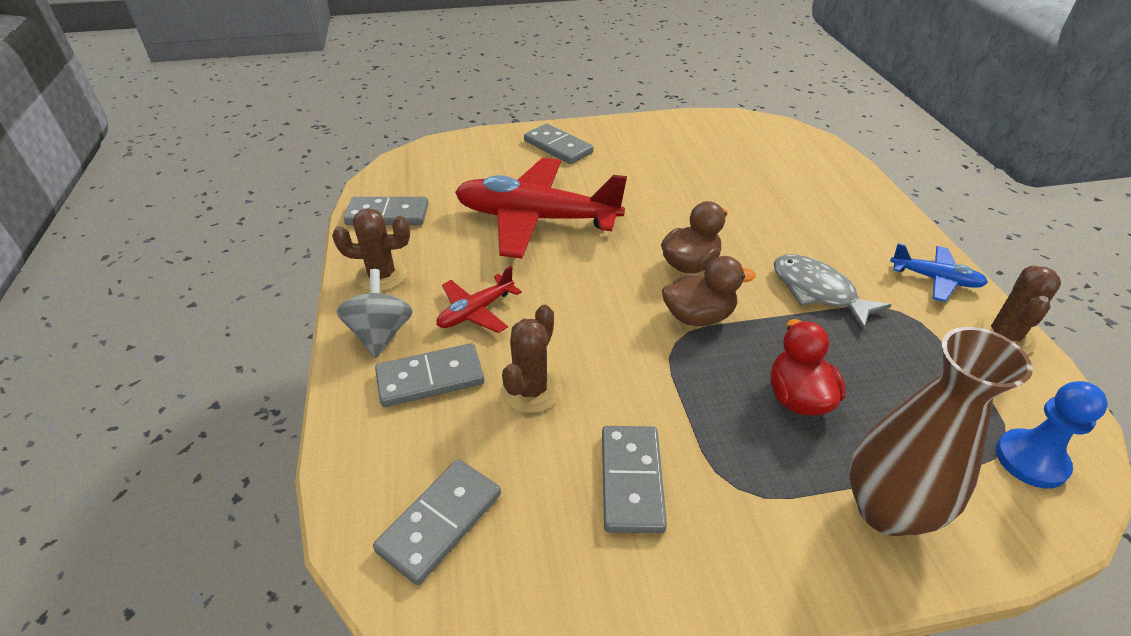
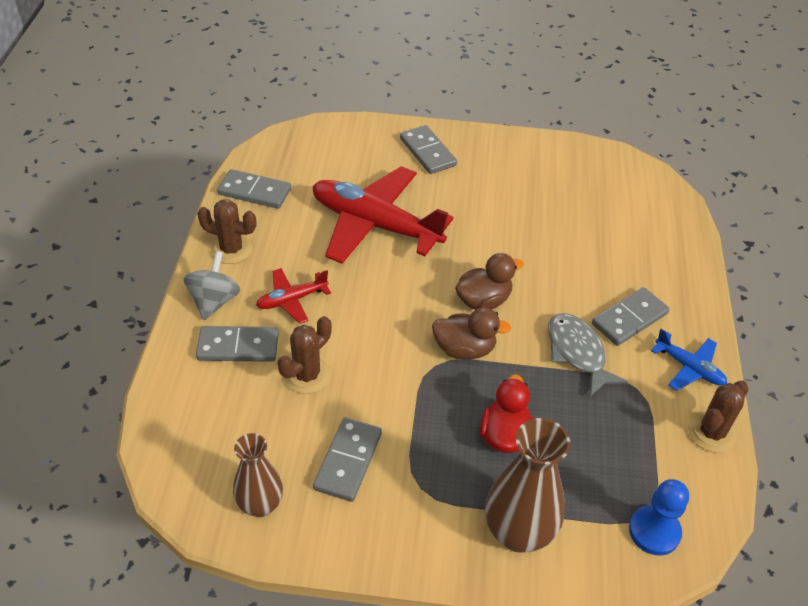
camera: 15 degrees right, 5 degrees up
(440, 522) = (208, 452): grey domino -> grey domino (629, 319)
(542, 576) = (260, 505): none -> brown vase

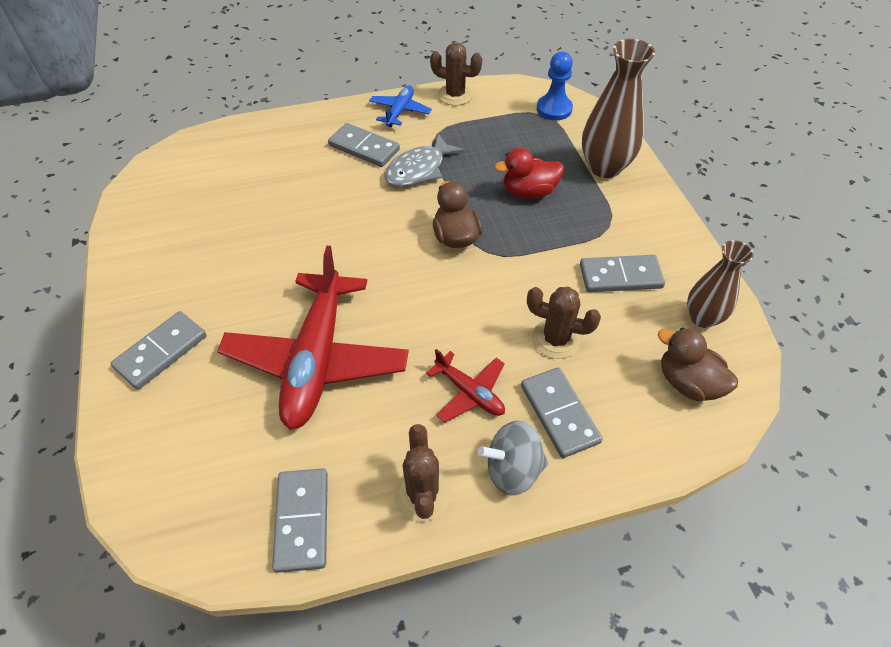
camera: 110 degrees left, 5 degrees up
(483, 300) = (389, 239): brown duck -> brown duck (688, 383)

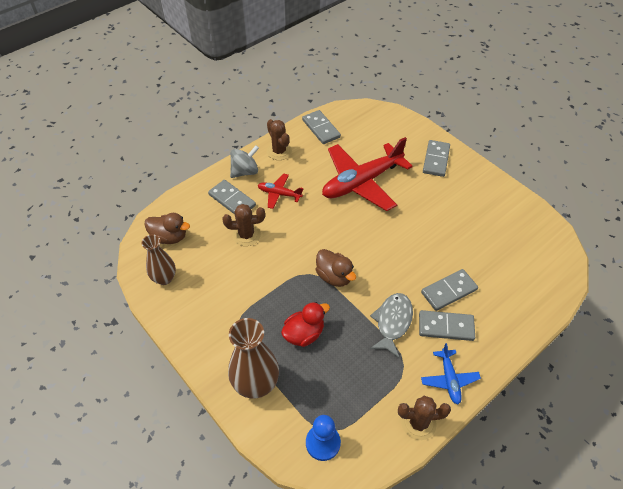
camera: 155 degrees right, 0 degrees up
(317, 359) = (362, 182): red plane -> red plane turned 105 degrees counterclockwise
(620, 276) = (220, 288): grey domino -> grey domino (448, 291)

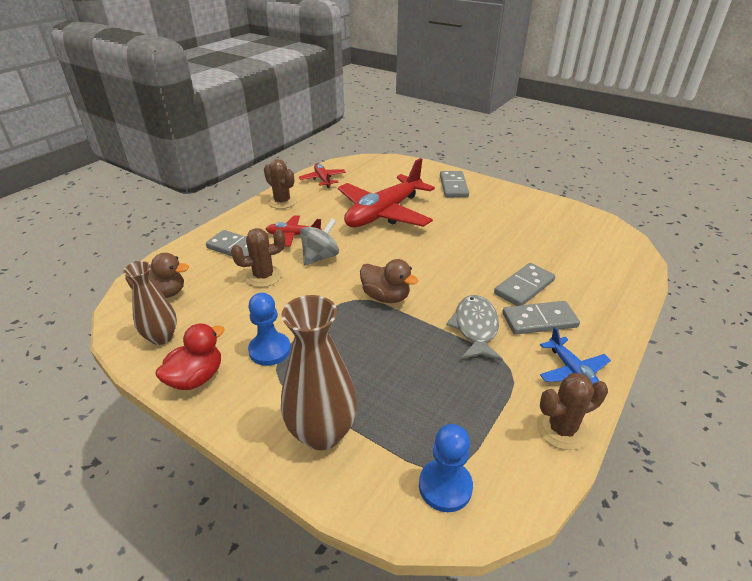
camera: 15 degrees left, 15 degrees down
(236, 307) = (270, 350): none -> blue pawn
(245, 171) = (247, 222): grey spinning top -> grey spinning top (320, 257)
(304, 334) = (370, 361): red duck -> red duck (196, 378)
(321, 129) = (323, 179): grey domino -> red plane

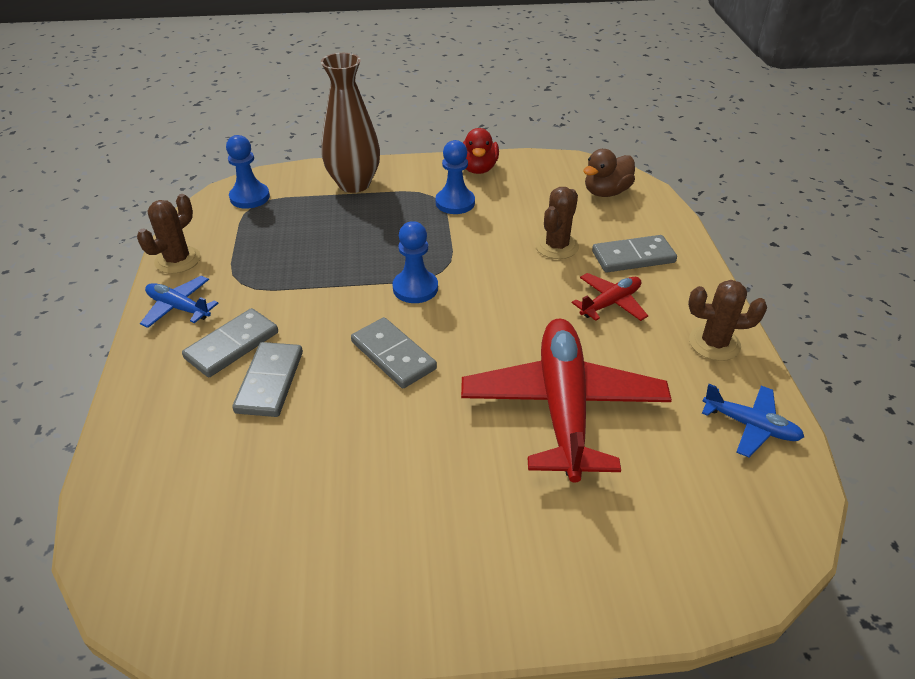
camera: 140 degrees right, 5 degrees up
(161, 337) = (545, 173): brown vase -> none
(320, 257) = (539, 294): grey spinning top -> none
(323, 179) = (750, 426): red plane -> blue plane
(386, 297) = (415, 288): brown duck -> blue pawn
(453, 186) = (536, 561): grey domino -> grey domino (393, 355)
(475, 328) = (297, 303): grey fish -> none

